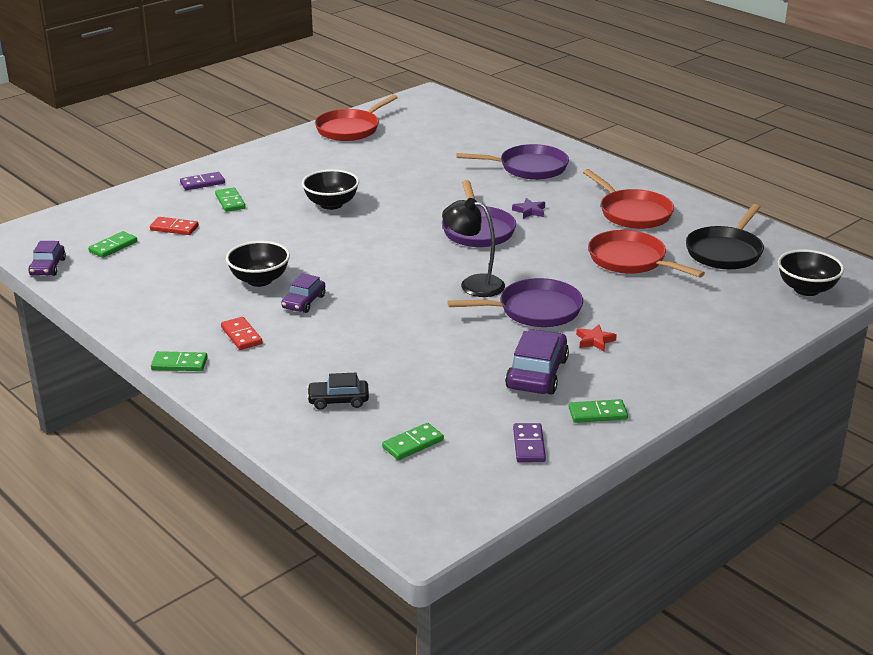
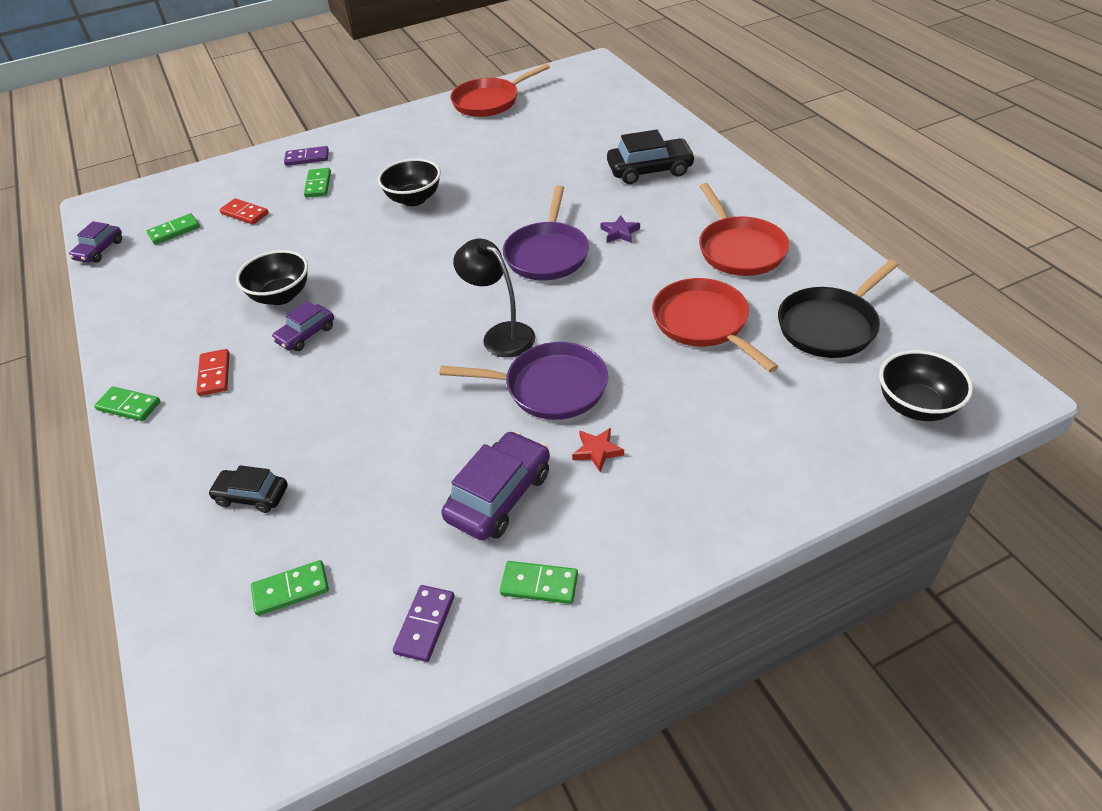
camera: 20 degrees right, 15 degrees up
(529, 168) = (650, 170): purple pan -> black car

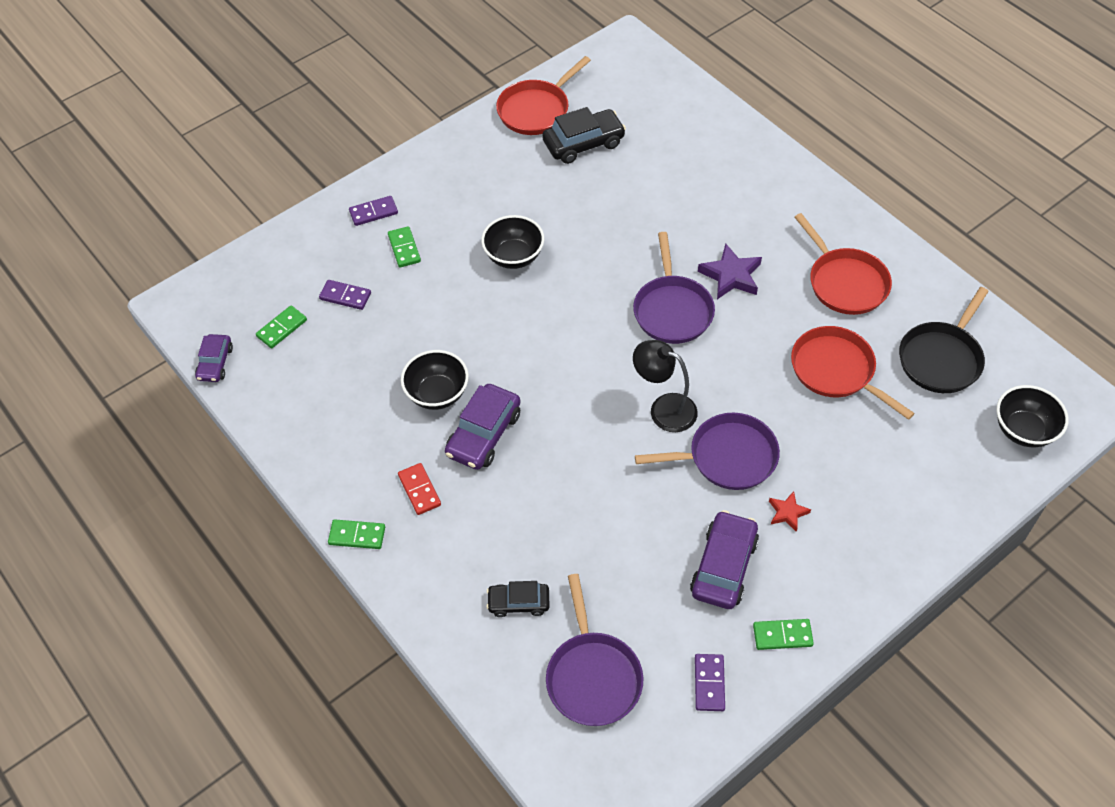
camera: 15 degrees left, 10 degrees up
(244, 213) = (345, 296): red domino -> purple domino
(291, 590) = (592, 676): green domino -> purple pan
(306, 334) = (484, 434): purple car -> purple car, size x1.63
(620, 232) = (731, 275): purple star -> purple star, size x1.71
(650, 170) = (734, 192): black car -> black car (583, 143)

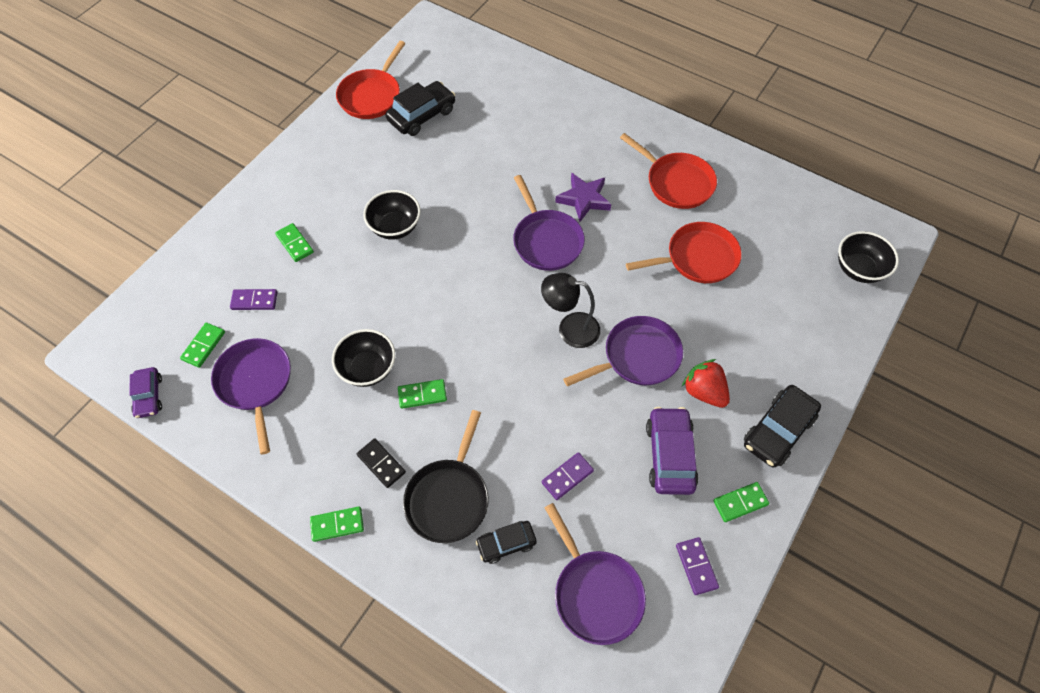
camera: 20 degrees left, 5 degrees up
(321, 378) = (255, 383): none -> purple pan
(373, 212) = (256, 218): purple domino -> purple domino (567, 476)
(419, 490) = (381, 464): red domino -> black domino
(484, 434) = (422, 395): purple car -> green domino
(787, 512) = (704, 392): red star -> red strawberry
(836, 371) = (697, 258): red pan -> red pan turned 135 degrees clockwise
(855, 575) = (778, 431): none -> black car
(941, 358) = (774, 226): black pan -> black pan (449, 498)

